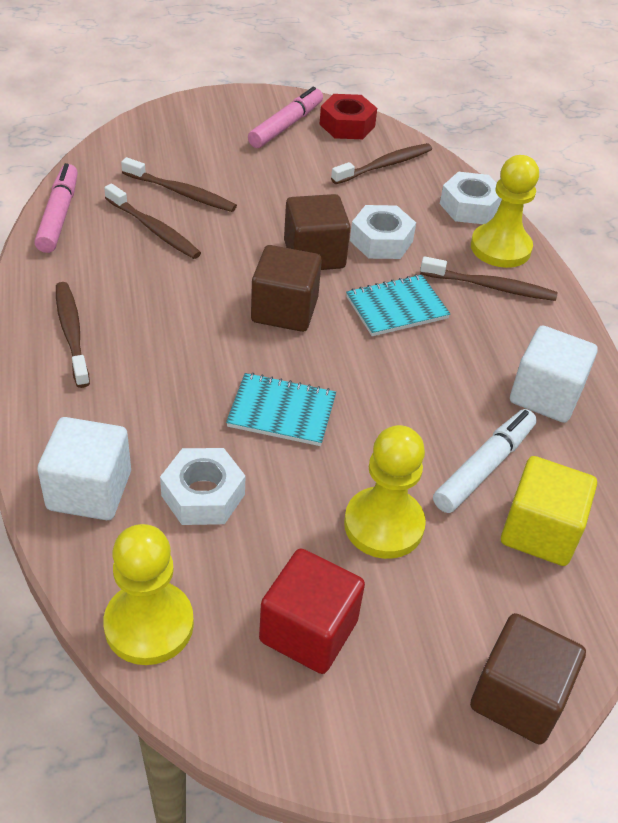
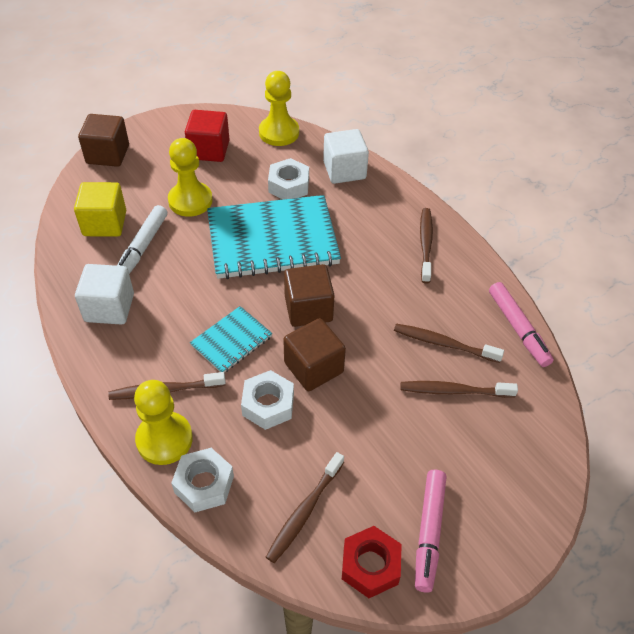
camera: 160 degrees right, 5 degrees up
(71, 333) = (425, 244): brown toothbrush -> brown toothbrush turned 135 degrees counterclockwise
(281, 412) = (272, 240): turquoise notebook -> turquoise notebook, size x2.02

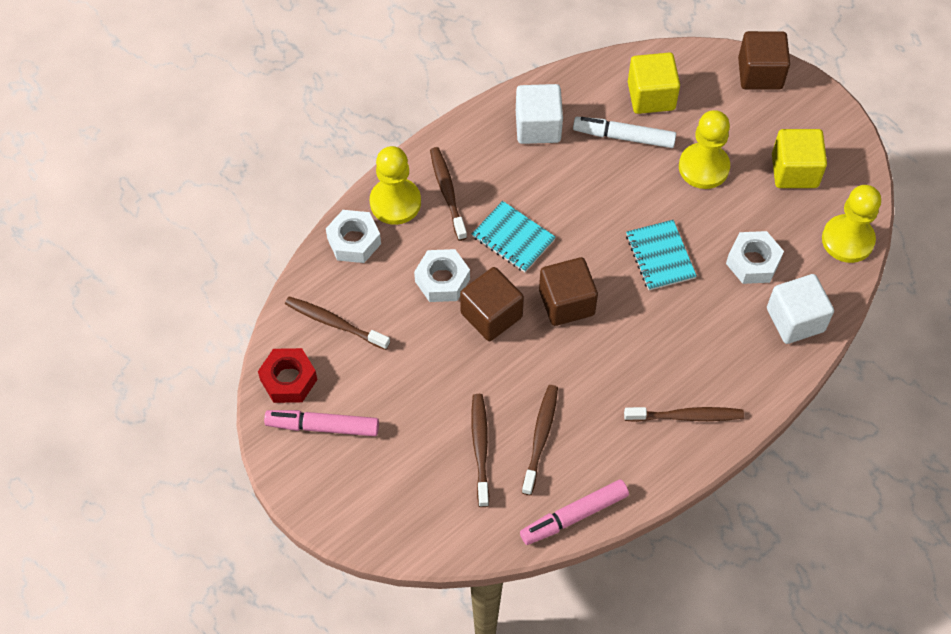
camera: 85 degrees right, 10 degrees up
(209, 150) = (794, 171): red cube -> yellow cube
(272, 240) = (660, 256): turquoise notebook -> turquoise notebook, size x0.49

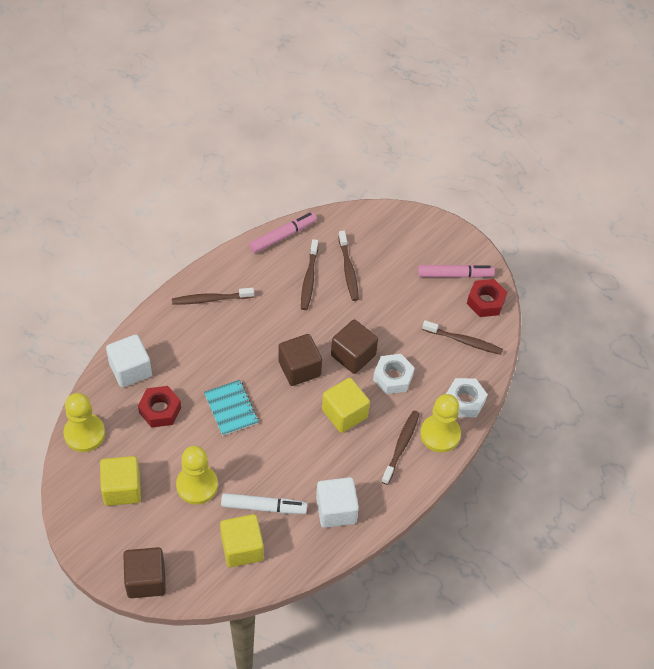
camera: 170 degrees right, 5 degrees down
(447, 192) = (401, 446): brown toothbrush -> brown toothbrush turned 135 degrees counterclockwise
(513, 238) = (344, 413): turquoise notebook -> yellow cube
(753, 262) = (160, 410): white nut -> red nut

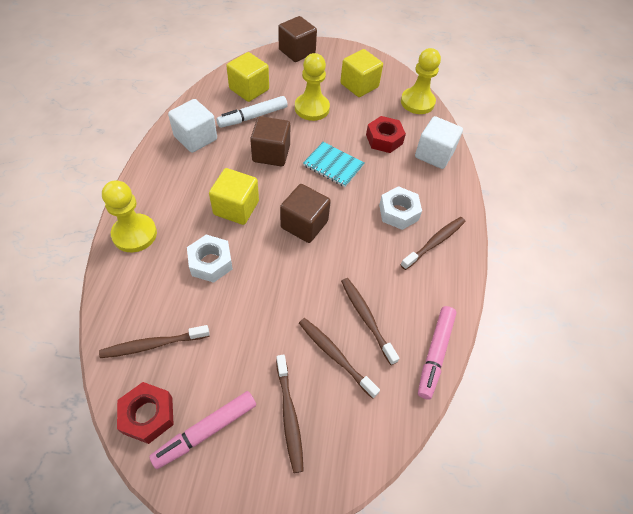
camera: 145 degrees right, 0 degrees up
(353, 355) = (263, 263): brown cube -> brown cube (271, 153)
(401, 446) = (167, 207): brown toothbrush -> brown toothbrush (289, 416)
(464, 401) = (123, 278): white nut -> white nut (398, 212)

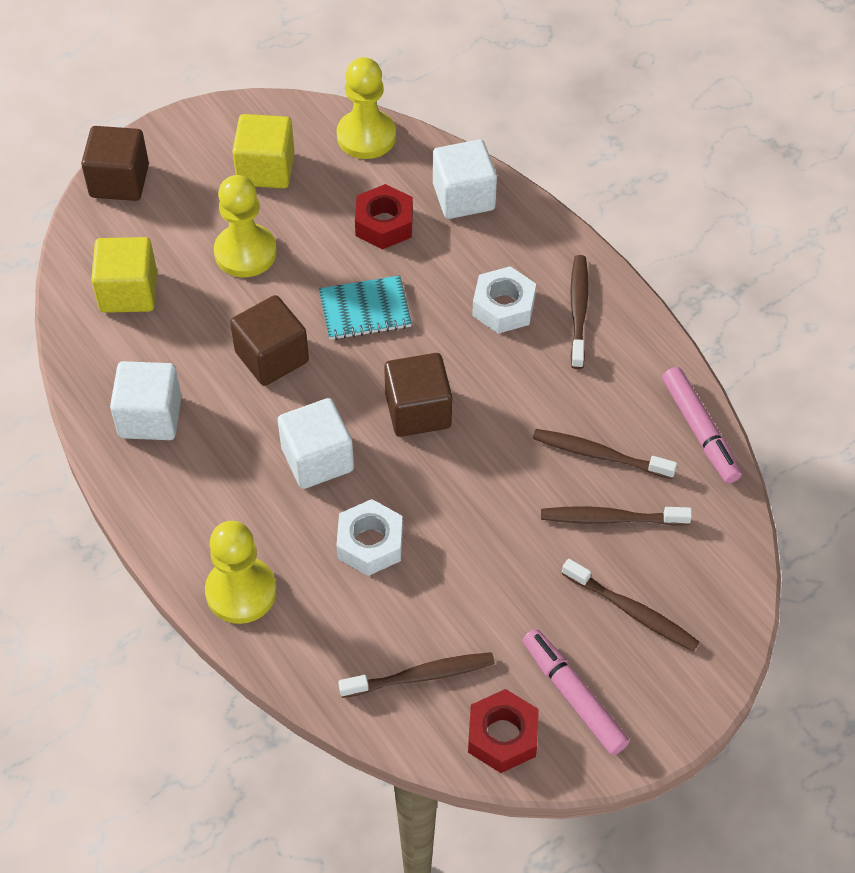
camera: 40 degrees left, 0 degrees up
(153, 345) = (421, 676): brown toothbrush -> brown toothbrush turned 135 degrees counterclockwise
(206, 431) = (573, 696): pink marker -> pink marker turned 135 degrees clockwise
(236, 208) = (317, 459): yellow cube -> white cube
(253, 117) = (185, 327): white marker -> none

